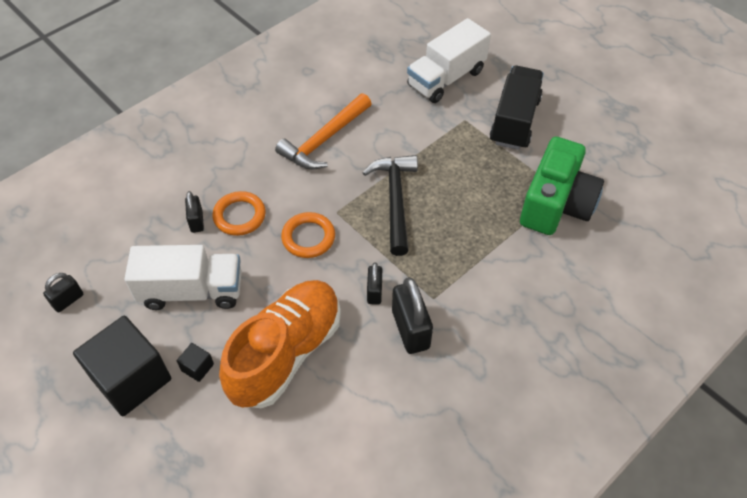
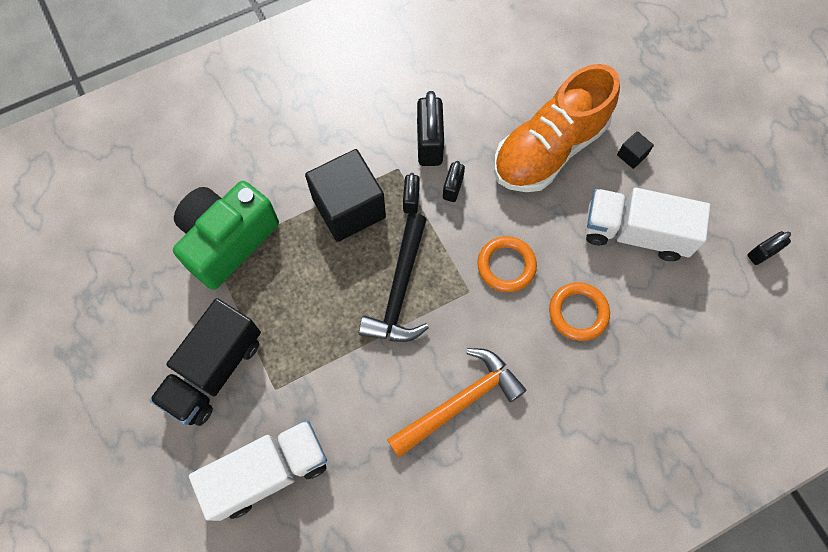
camera: 165 degrees left, 15 degrees up
(131, 379) = (692, 159): black cube -> black cube (349, 208)
(196, 221) = (627, 317): black padlock -> black padlock (411, 200)

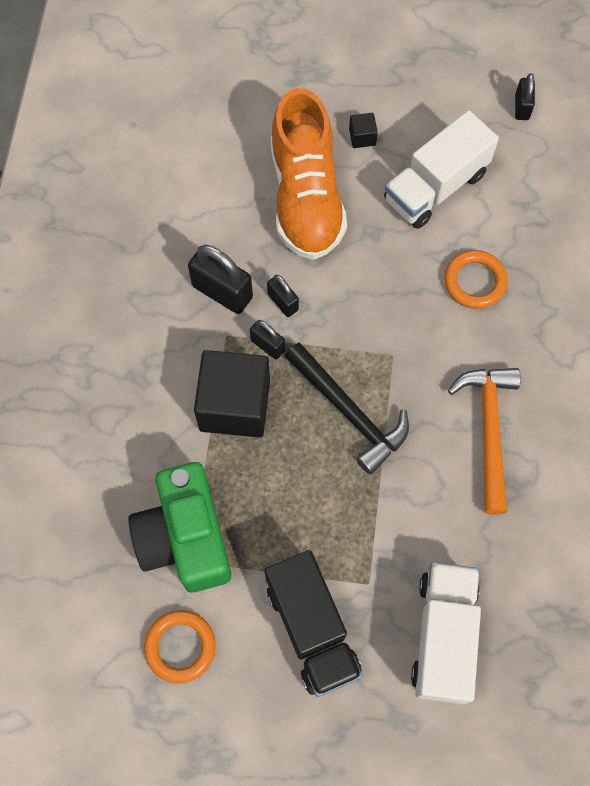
camera: 55 degrees left, 0 degrees up
(506, 266) = (391, 309): orange ring -> orange ring (180, 647)

